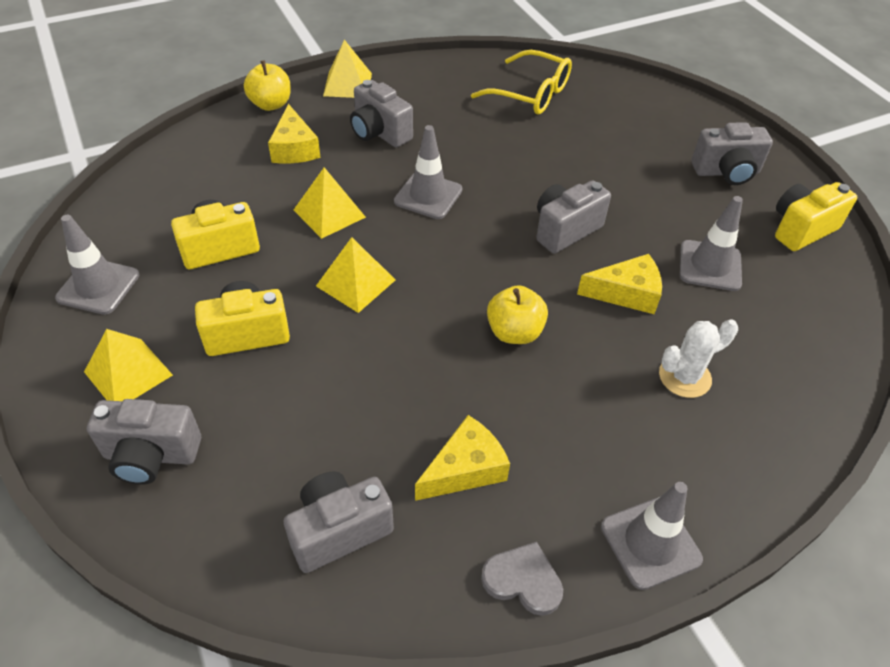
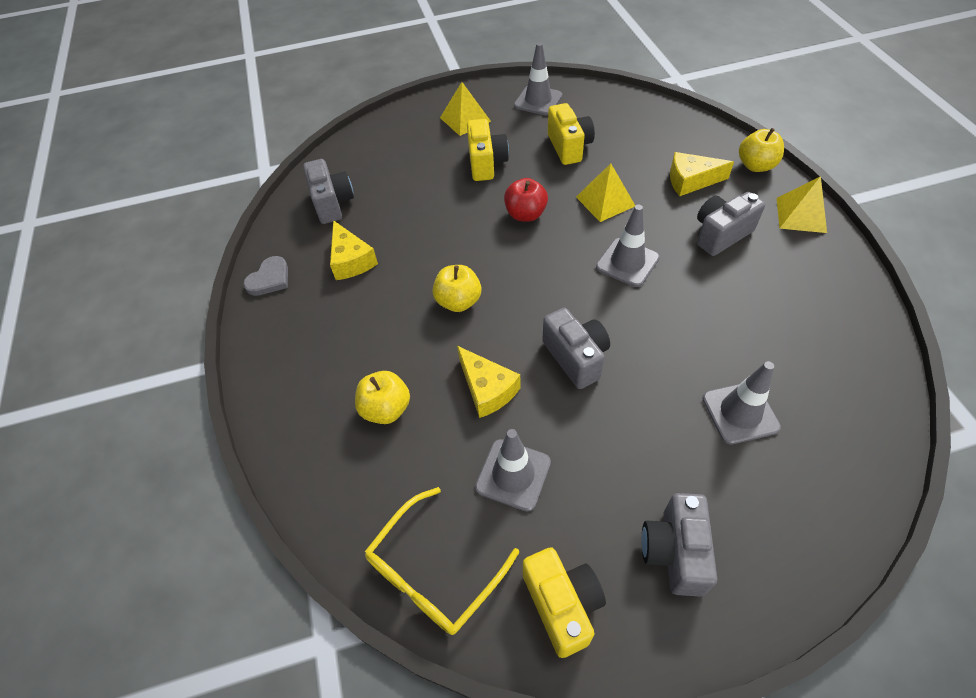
camera: 105 degrees right, 5 degrees up
(151, 455) = (405, 133): grey camera -> none
(355, 282) = (525, 214): yellow pyramid -> red apple
(531, 94) = (817, 368): yellow glasses -> yellow glasses (434, 572)
(626, 293) = (487, 389): yellow cheese -> yellow cheese turned 45 degrees counterclockwise
(650, 543) = (264, 348): grey traffic cone -> grey traffic cone (740, 413)
(684, 377) = (386, 409): white cactus -> yellow apple

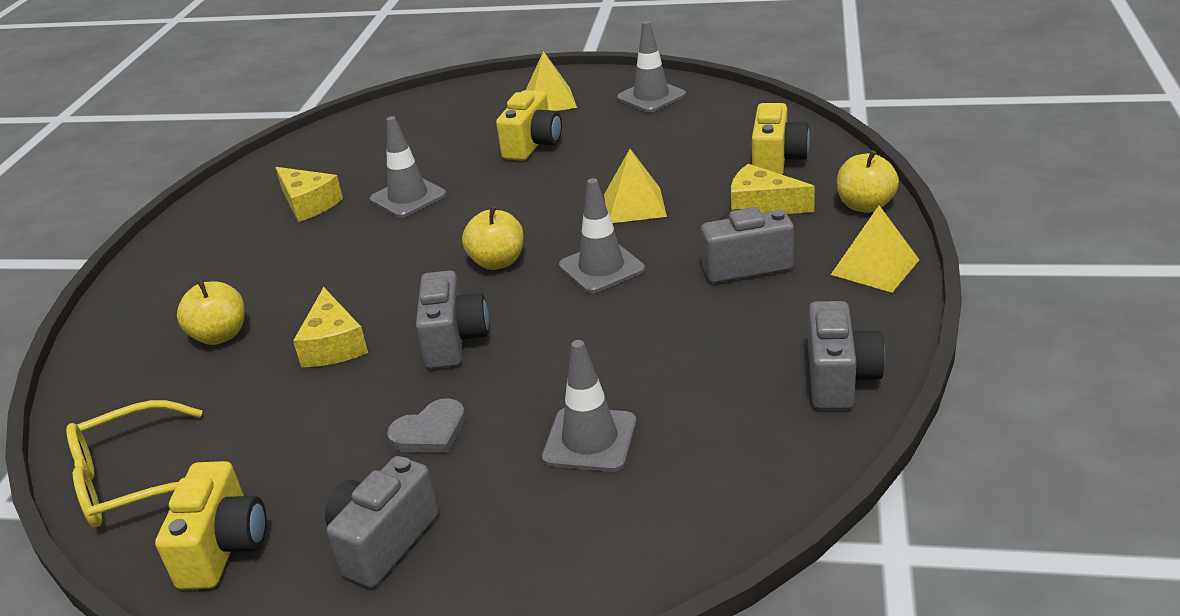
camera: 25 degrees right, 20 degrees down
(269, 279) = (218, 203): grey heart -> grey heart (430, 432)
(332, 203) = (338, 152): grey camera -> grey camera (839, 379)
(351, 260) = (308, 204): yellow cheese -> yellow cheese turned 45 degrees counterclockwise
(458, 301) = (380, 262): yellow apple -> yellow apple (497, 262)
(513, 474) = (286, 424): grey traffic cone -> grey traffic cone (408, 197)
(525, 214) = (529, 200): red apple -> none
(569, 147) = (643, 146): yellow camera -> yellow camera (777, 161)

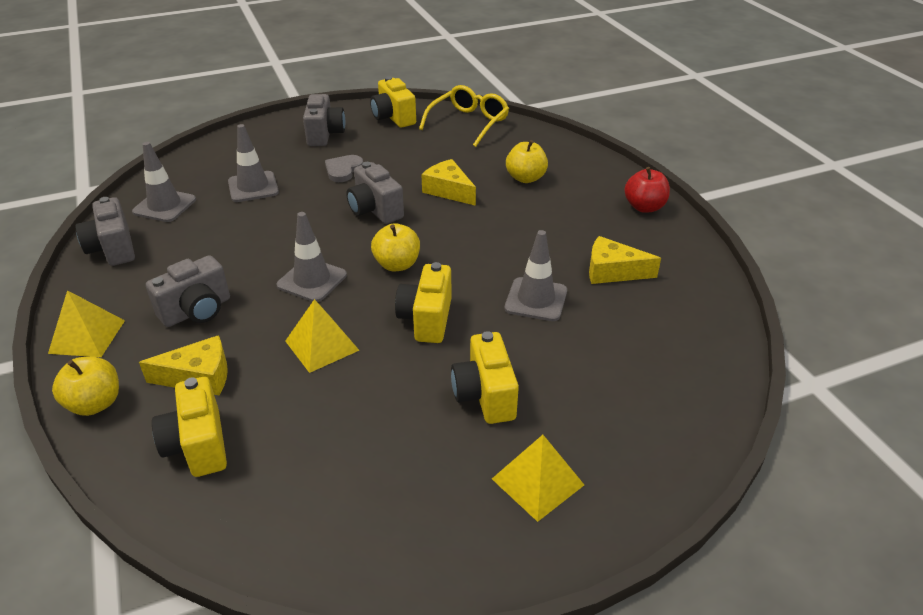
camera: 145 degrees right, 5 degrees up
(168, 257) = (644, 207): none -> red apple
(521, 204) = (426, 319): none -> yellow camera
(651, 97) = (409, 533): grey traffic cone -> grey traffic cone (164, 206)

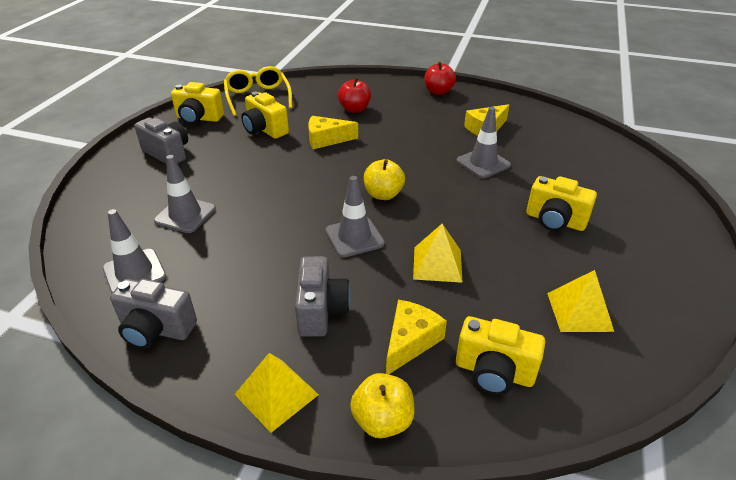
camera: 50 degrees left, 0 degrees up
(343, 170) = (232, 166): grey heart -> none
(375, 210) = (306, 175): grey camera -> none
(426, 319) = (458, 209): yellow camera -> yellow camera (265, 130)
(525, 178) = (354, 109): yellow apple -> red apple
(537, 481) = (644, 236): yellow pyramid -> yellow pyramid (579, 311)

